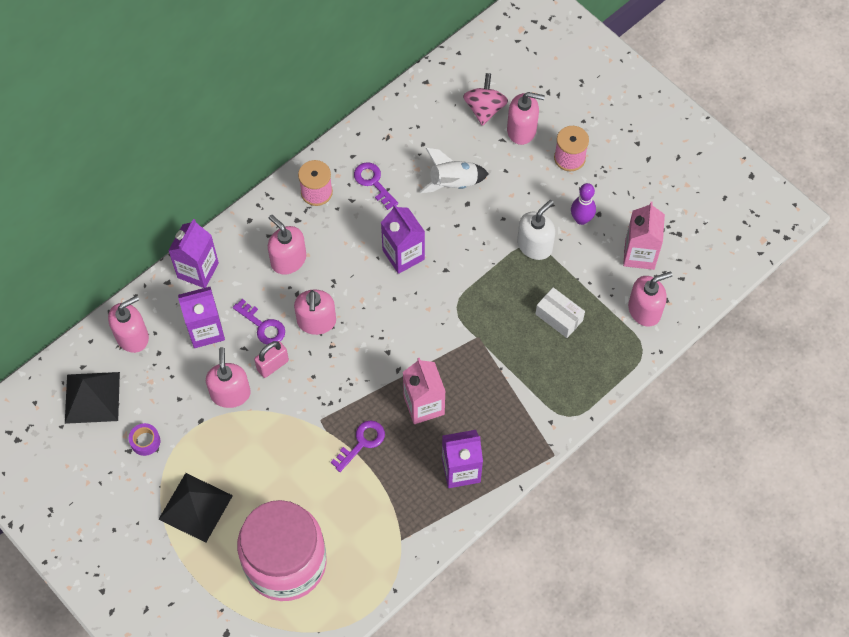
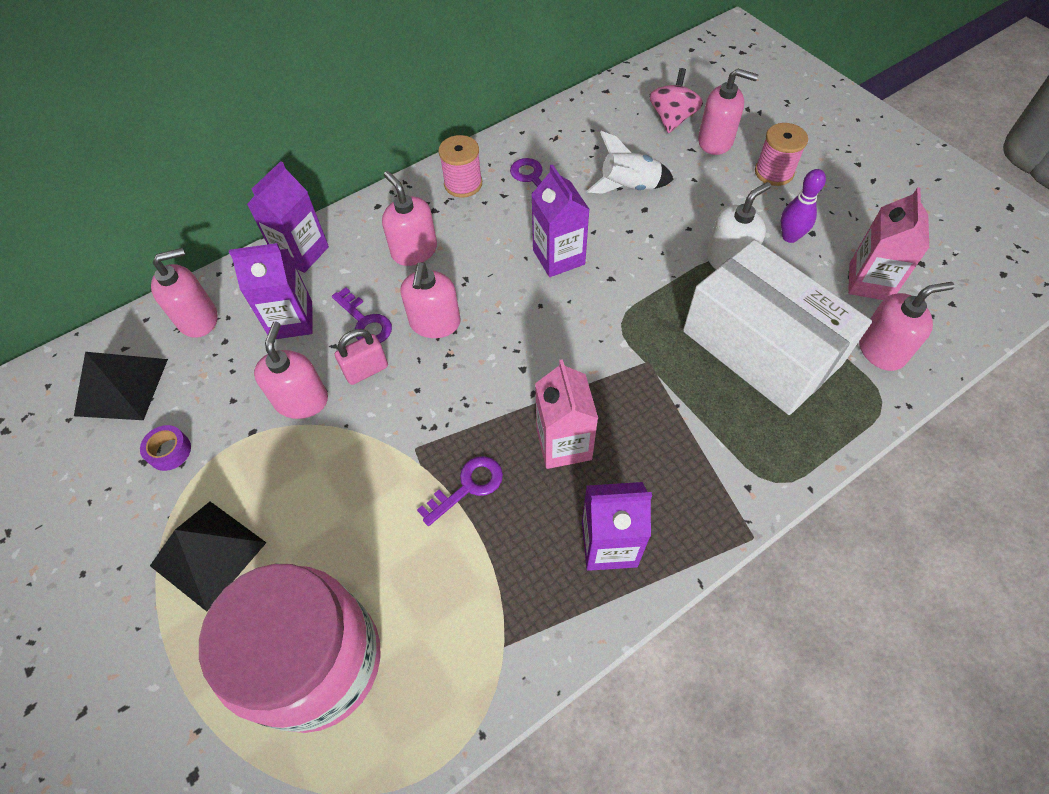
camera: 10 degrees right, 5 degrees down
(559, 317) = (760, 348): white box -> white box, size x2.40

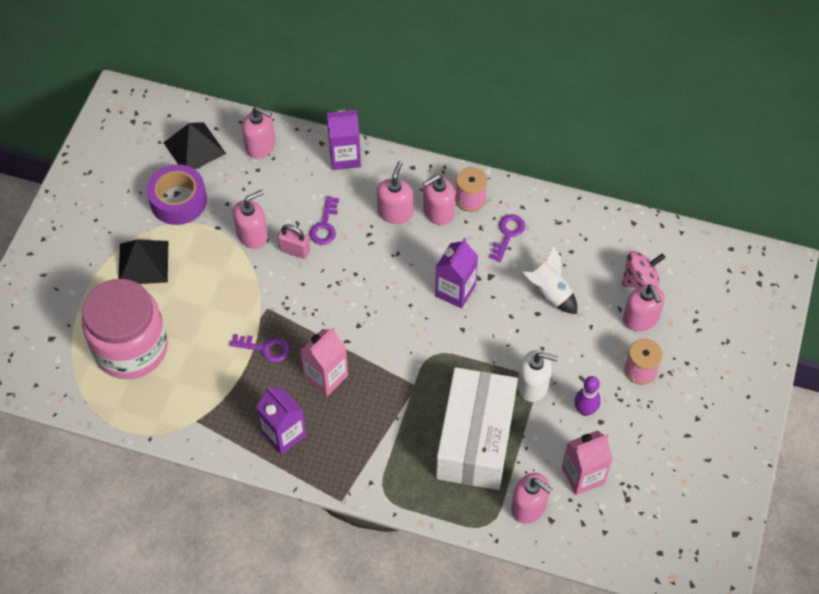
camera: 50 degrees right, 0 degrees up
(169, 451) = (178, 201): purple tape -> purple tape, size x2.15
(291, 320) = (296, 190): purple carton -> none
(435, 323) = (352, 260): pink soap dispenser -> pink soap dispenser (438, 212)

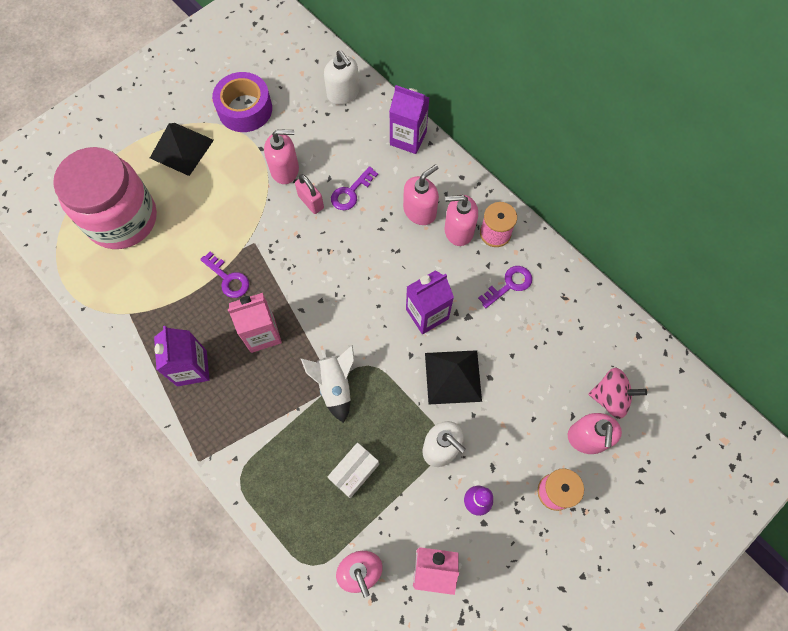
camera: 30 degrees right, 10 degrees up
(194, 148) = (288, 69): black pyramid -> black pyramid (453, 376)
(260, 145) = (343, 93): pink soap dispenser -> white soap dispenser
(475, 439) = (354, 471): white box -> white box, size x0.42
(549, 293) = (514, 363): white rocket -> white rocket (335, 385)

